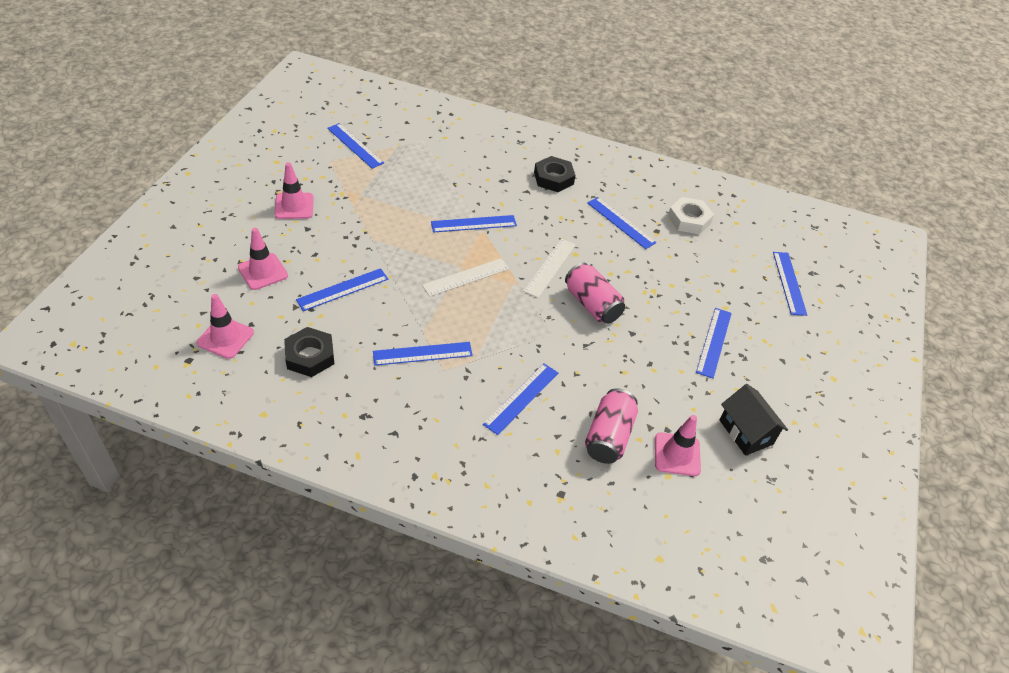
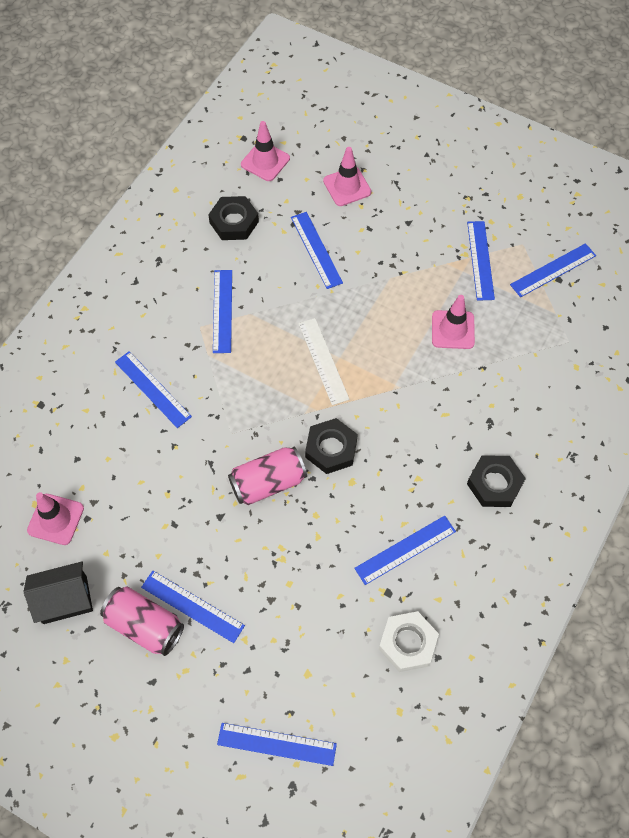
camera: 105 degrees right, 15 degrees up
(294, 206) = (444, 211): pink traffic cone -> pink traffic cone (453, 330)
(474, 224) = (409, 379): blue ruler -> blue ruler (480, 260)
(550, 267) = (331, 449): white ruler -> black nut
(608, 436) = (91, 459): pink can -> pink can (145, 625)

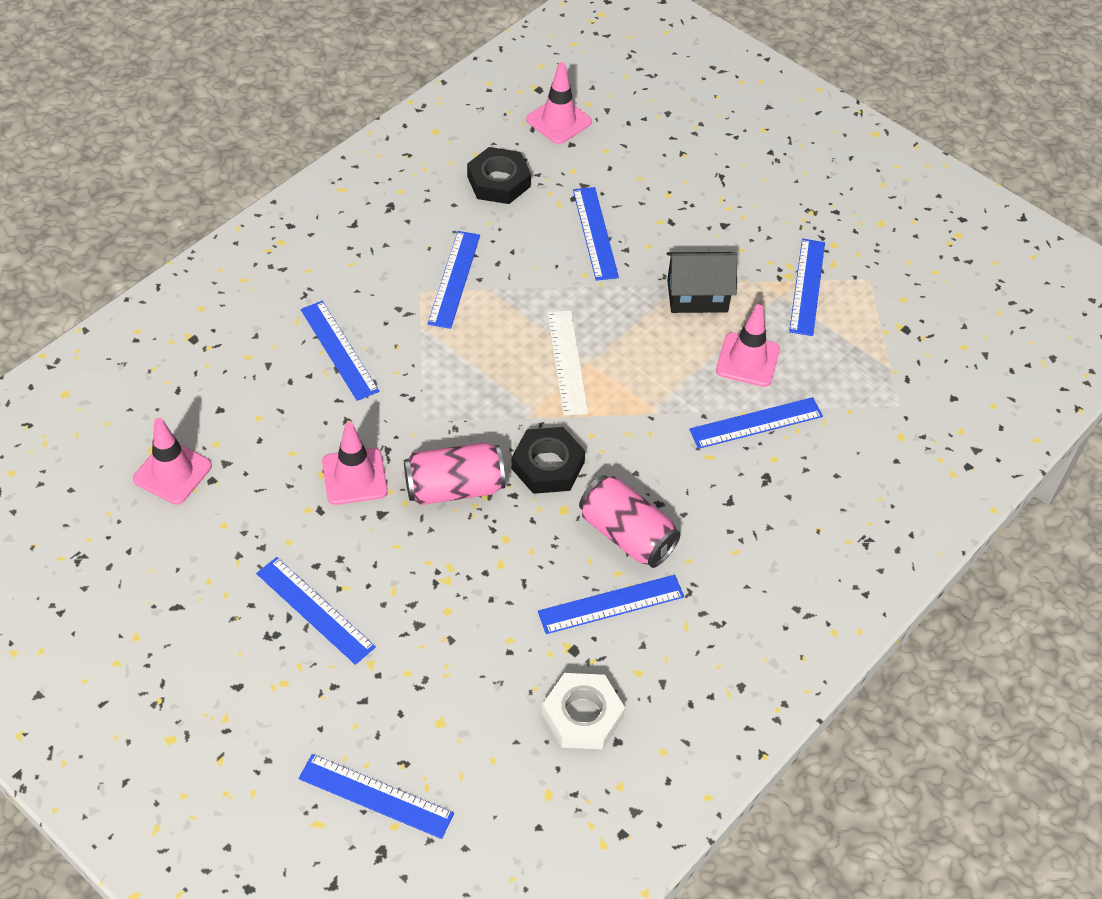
camera: 10 degrees right, 10 degrees down
(65, 599) = (156, 567): black house -> black house (697, 296)
(145, 625) = (248, 619): pink can -> pink can (626, 534)
(347, 186) = (656, 169): pink traffic cone -> pink traffic cone (354, 477)
(494, 484) = (752, 552): black nut -> none
(553, 270) = (901, 317): blue ruler -> blue ruler (756, 423)

